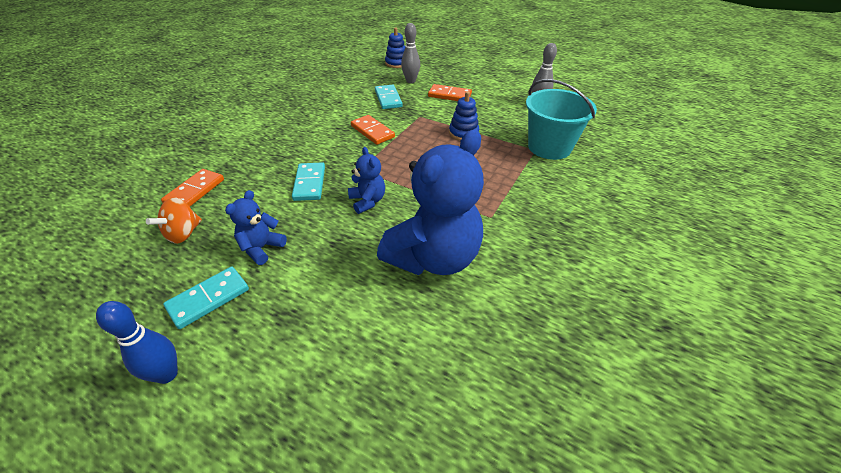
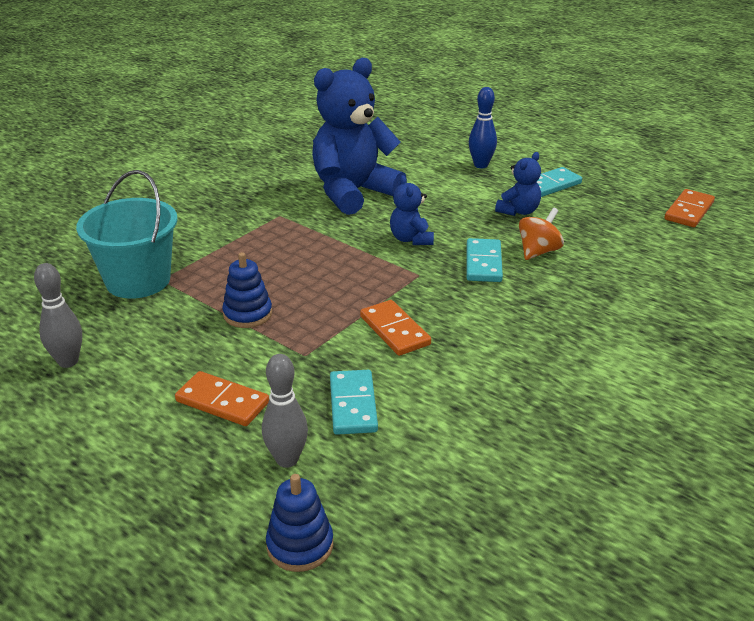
camera: 170 degrees left, 10 degrees down
(167, 374) = (556, 157): blue bowling pin -> blue bowling pin (481, 165)
(183, 233) = (606, 228): orange spinning top -> orange spinning top (538, 251)
(195, 191) = (626, 266): orange domino -> orange domino (688, 211)

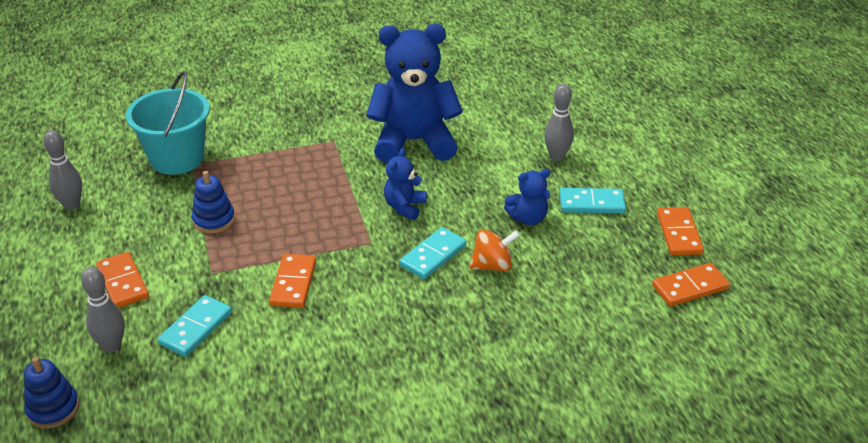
camera: 35 degrees right, 5 degrees up
(481, 165) = (557, 156): blue bowling pin -> grey bowling pin
(634, 182) = (678, 234): none -> orange domino

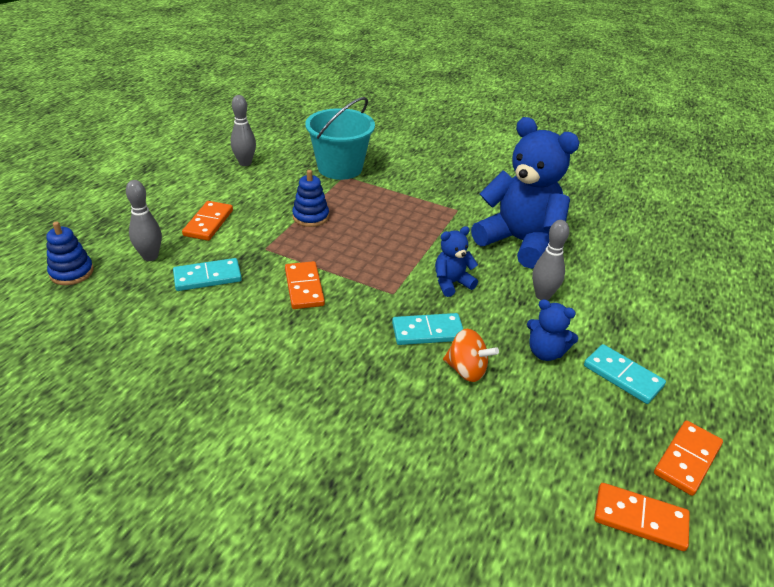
camera: 40 degrees right, 0 degrees up
(293, 283) = (304, 287): orange domino -> orange domino turned 60 degrees counterclockwise
(557, 156) = (634, 318): grey bowling pin -> grey bowling pin (543, 295)

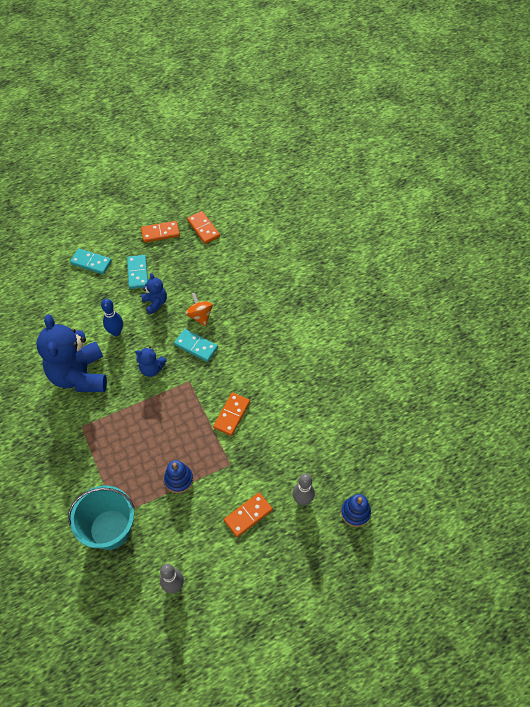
camera: 140 degrees left, 20 degrees up
(207, 277) = (279, 457): turquoise domino -> turquoise domino (91, 262)
(543, 295) = (116, 332): grey bowling pin -> blue bowling pin

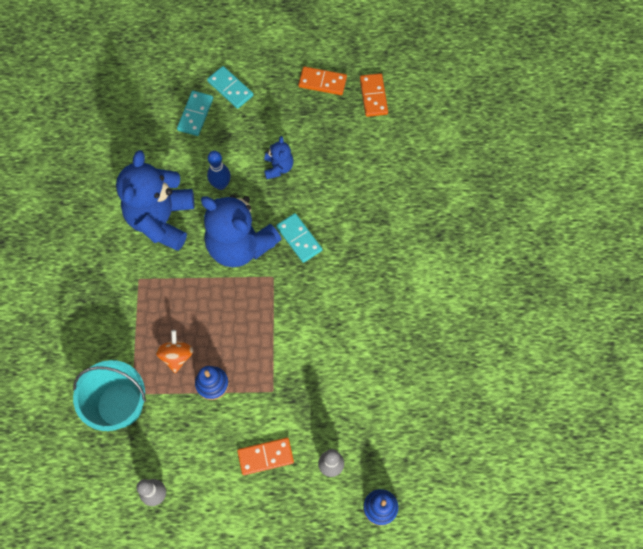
camera: 25 degrees right, 10 degrees up
(137, 273) = (275, 122): turquoise domino -> turquoise domino (195, 114)
(152, 369) = (240, 245): blue teddy bear -> blue teddy bear, size x2.15
(200, 316) = (320, 204): orange spinning top -> orange spinning top (176, 355)
(232, 415) = (301, 336): orange domino -> none

